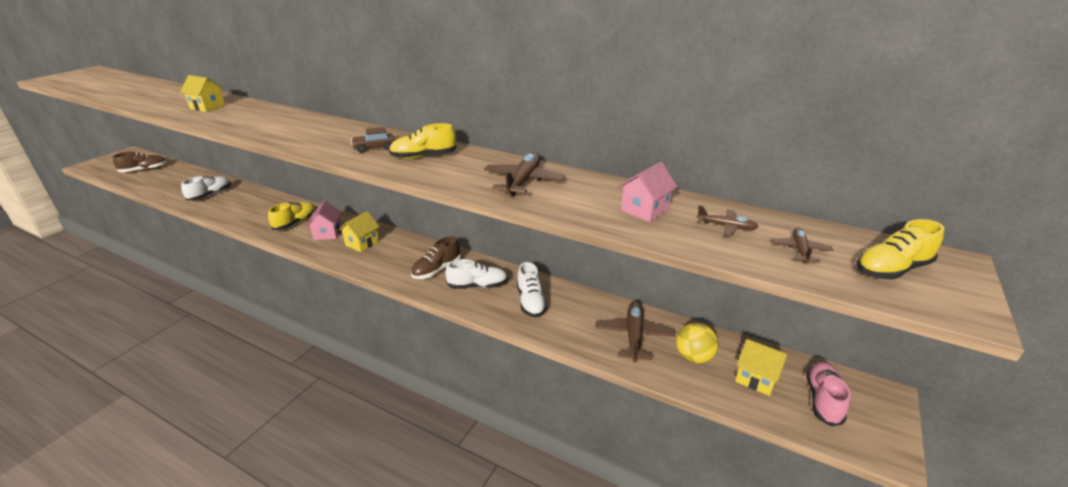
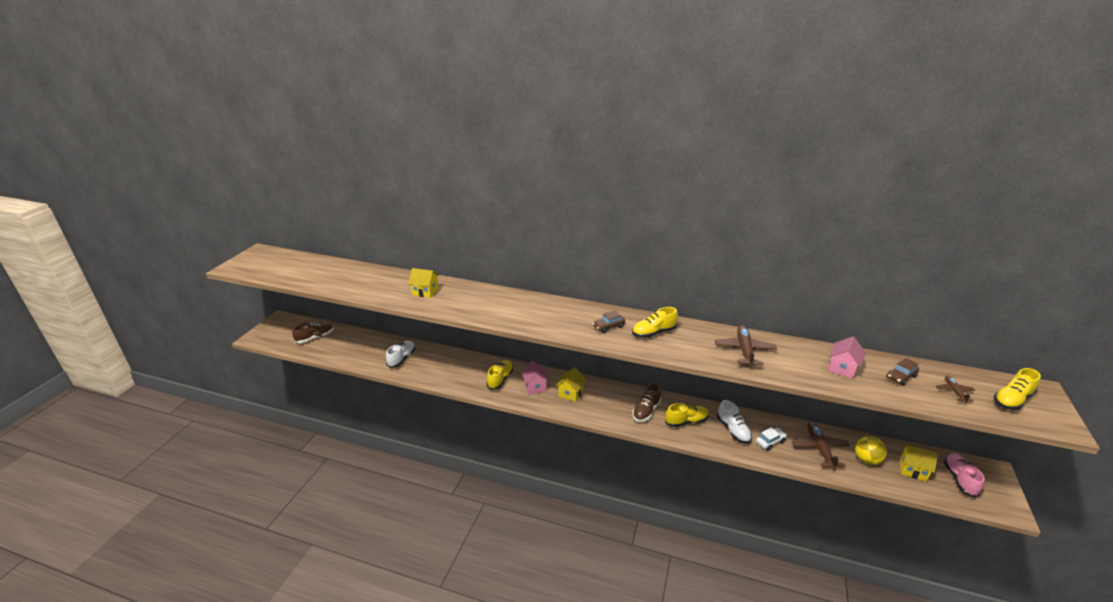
camera: 10 degrees left, 0 degrees up
(477, 286) = (686, 421): white shoe -> yellow shoe
(571, 320) = (770, 442): none -> white car
(726, 226) = (901, 377): brown plane -> brown car

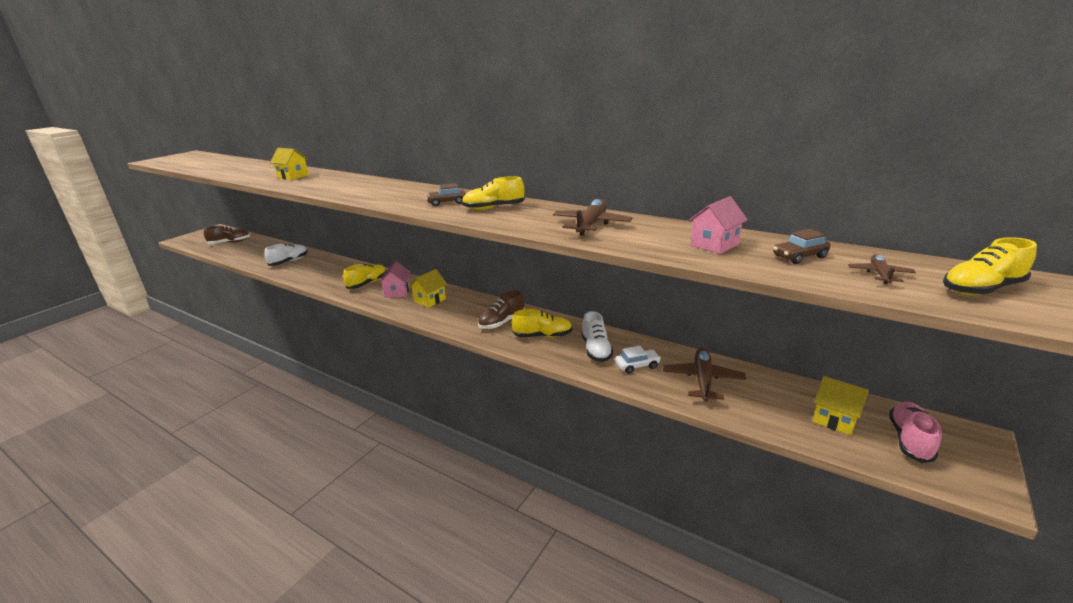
camera: 15 degrees right, 5 degrees down
(866, 460) = (766, 399): yellow ball -> none

